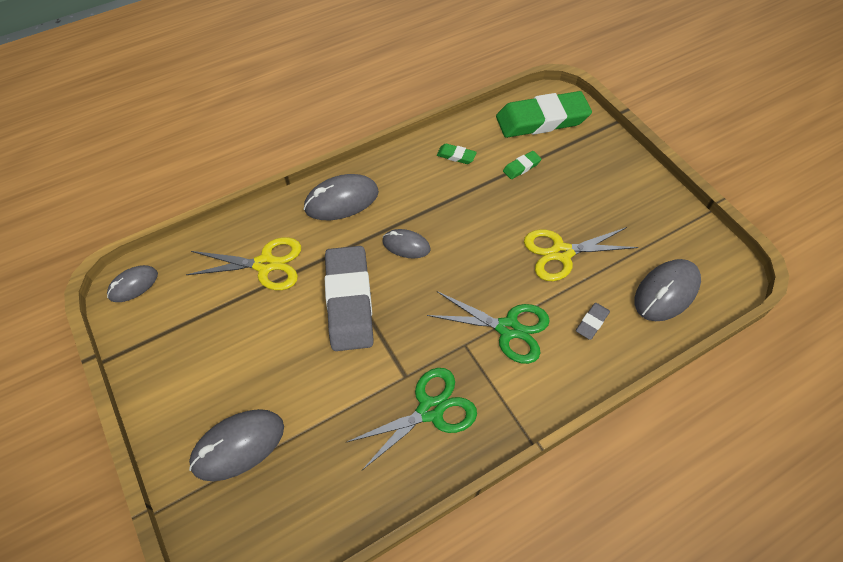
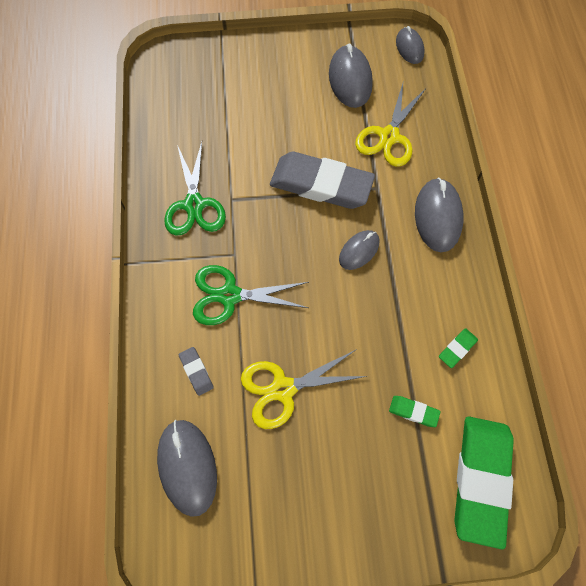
camera: 115 degrees right, 10 degrees up
(238, 446) = (238, 81): grey mouse -> grey mouse (350, 79)
(508, 329) = (230, 295): green scissors -> green scissors turned 45 degrees clockwise
(521, 167) = (413, 411): green eraser -> green eraser turned 60 degrees counterclockwise
(561, 253) = (283, 389): yellow scissors -> yellow scissors turned 120 degrees counterclockwise

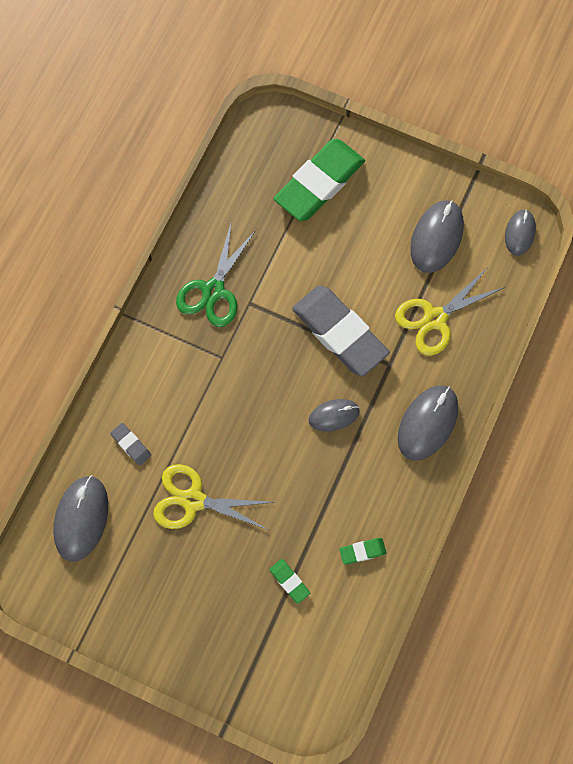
camera: 30 degrees right, 5 degrees up
(196, 372) = (131, 445): grey eraser -> grey eraser turned 45 degrees counterclockwise
(230, 295) = (196, 393): green scissors -> none
(481, 479) = (308, 667): green eraser -> green eraser (319, 183)

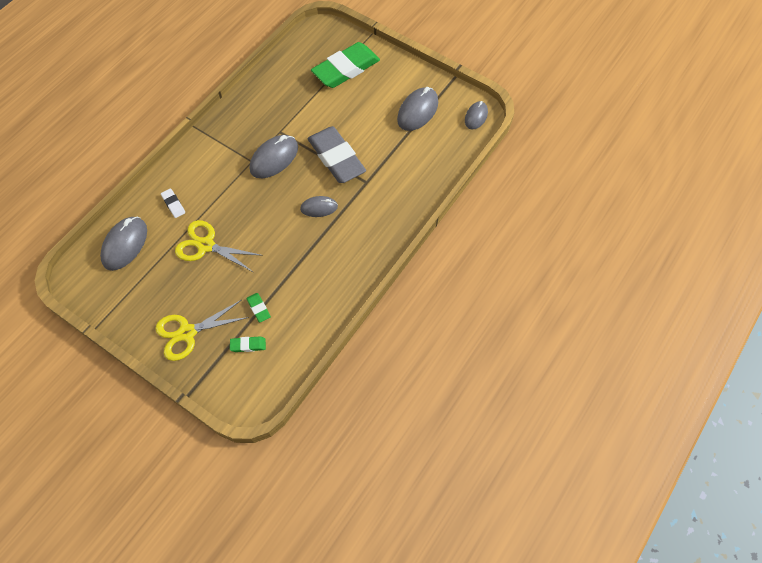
camera: 10 degrees right, 10 degrees down
(131, 445) = (173, 204): grey eraser -> white eraser
(213, 290) = (257, 120): green scissors -> none
(362, 551) = (316, 297): green eraser -> green eraser (248, 345)
(427, 423) = (384, 222): grey mouse -> grey mouse (274, 158)
(435, 318) = (405, 159): yellow scissors -> yellow scissors (187, 333)

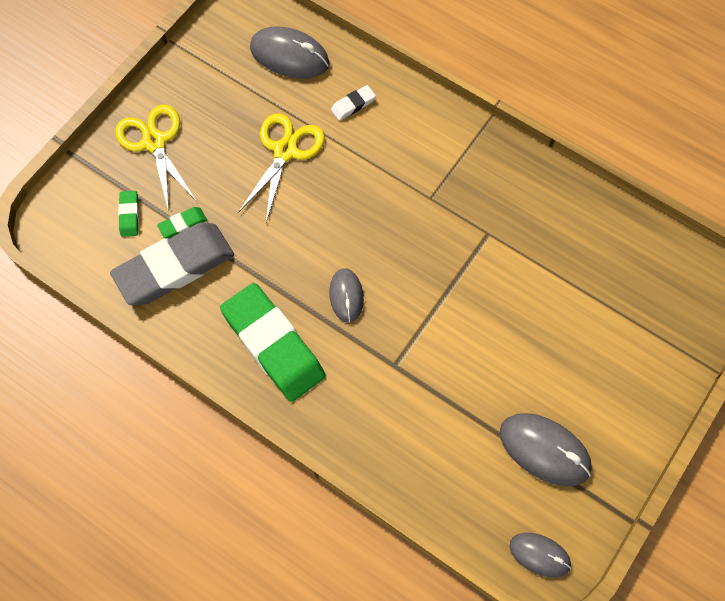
camera: 90 degrees right, 5 degrees up
(274, 158) = (436, 228): grey mouse -> none
(336, 158) = (440, 319): grey eraser -> grey eraser (175, 267)
(346, 69) = (628, 329): green eraser -> green eraser (273, 345)

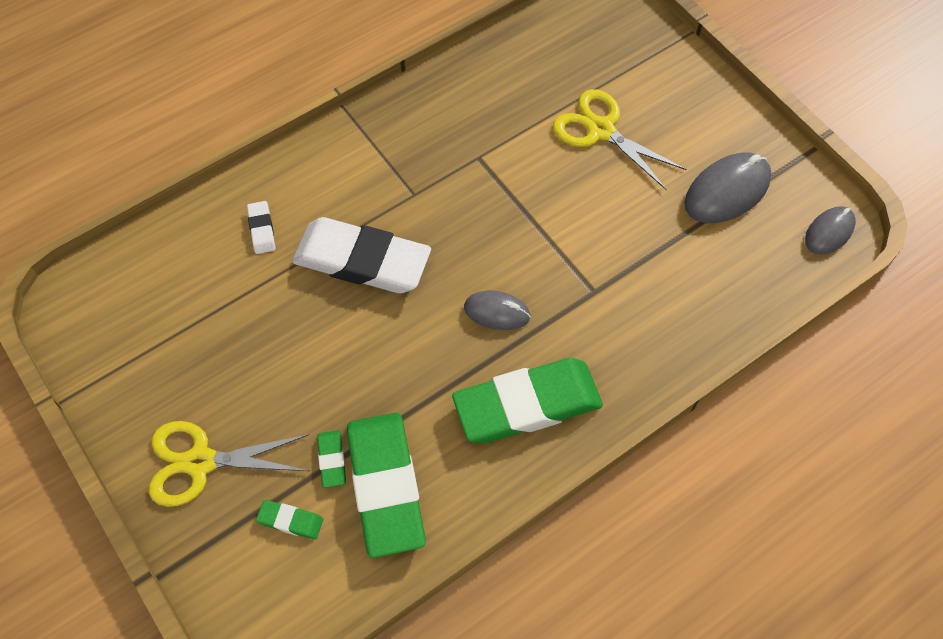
camera: 70 degrees left, 5 degrees down
(175, 267) = (386, 486): grey eraser -> green eraser
(285, 151) = (287, 317): yellow scissors -> yellow scissors (601, 130)
(289, 56) = (161, 274): grey mouse -> none
(354, 183) = (362, 261): none -> white eraser

